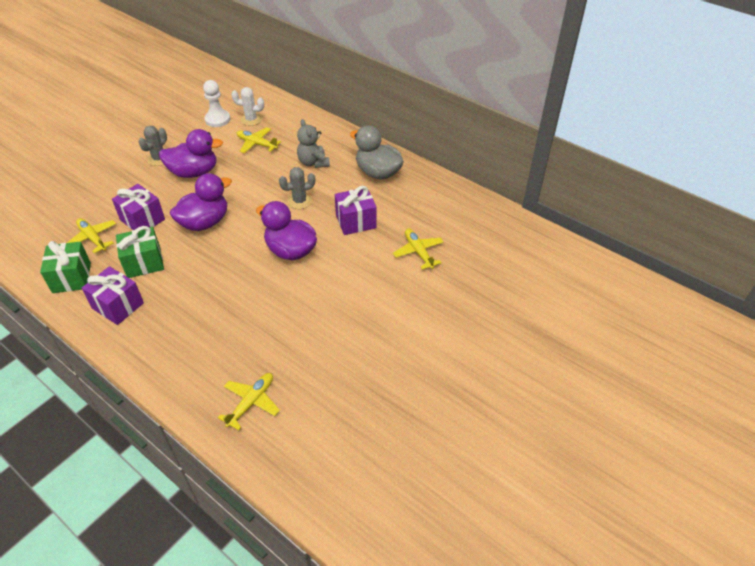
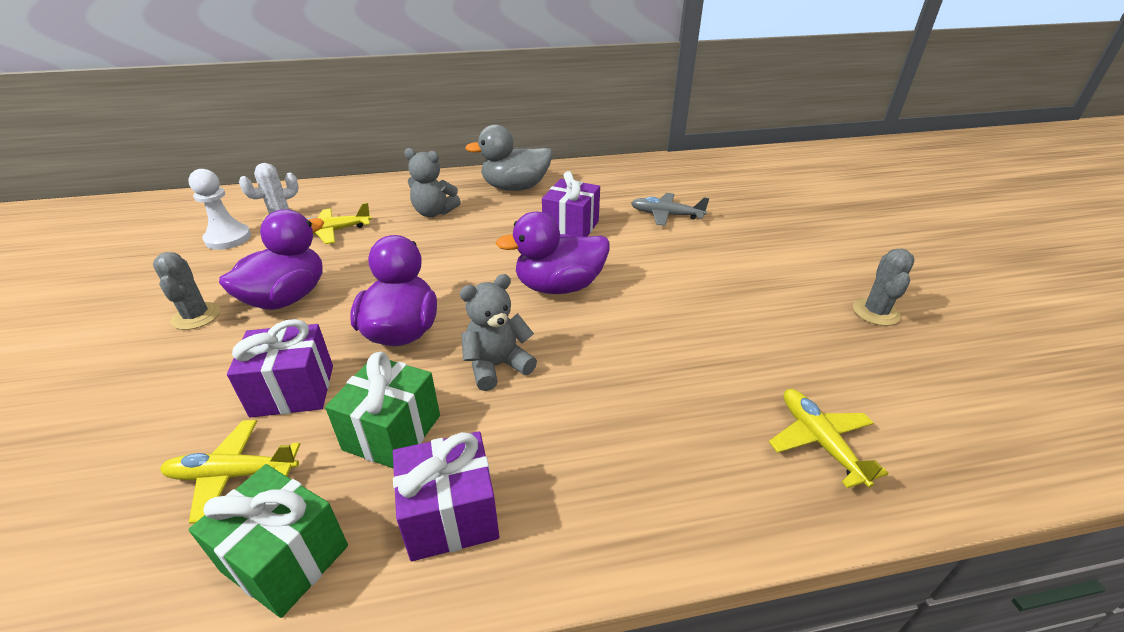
camera: 50 degrees left, 10 degrees down
(209, 267) = (497, 366): none -> grey teddy bear
(299, 201) = (482, 246): grey cactus -> grey cactus (875, 312)
(418, 252) = (666, 215): yellow plane -> grey plane

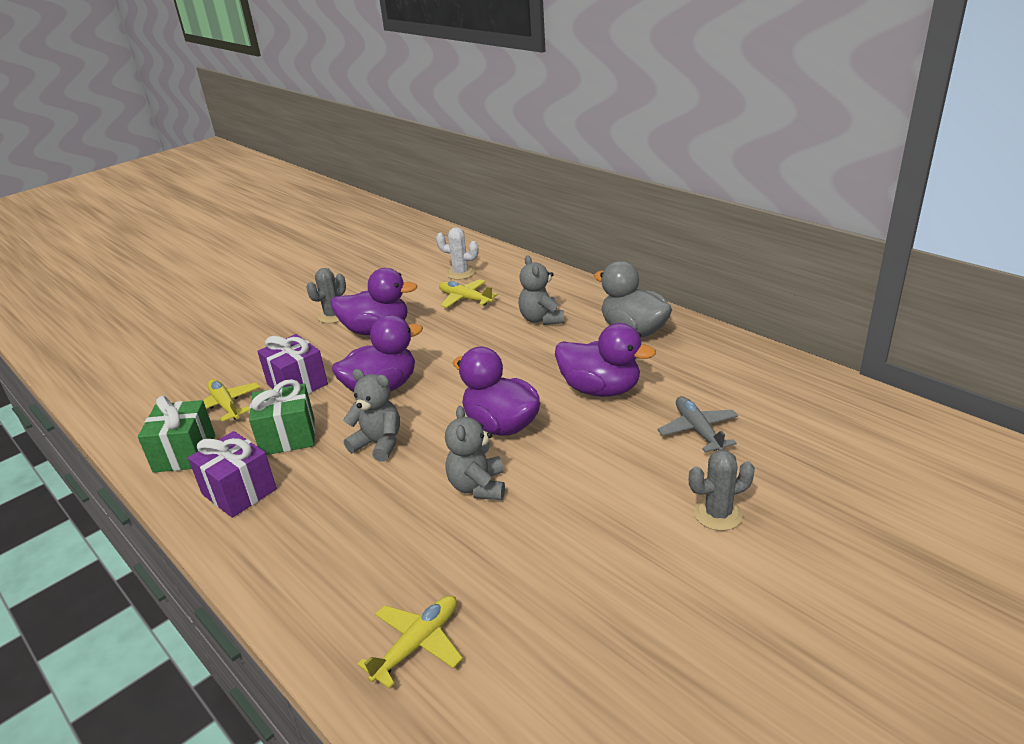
camera: 60 degrees right, 5 degrees down
(228, 238) = (416, 273): white pawn -> none
(571, 228) = (600, 389): purple gift -> purple duck
(632, 329) = (478, 487): none -> grey teddy bear
(875, 312) = (668, 641): grey cactus -> grey cactus (718, 514)

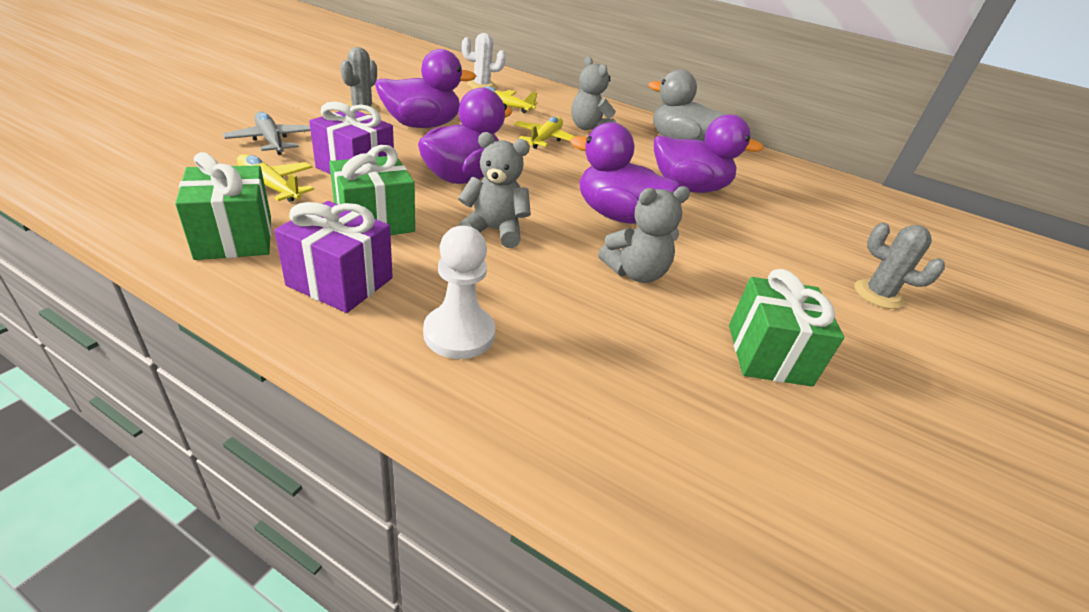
camera: 25 degrees left, 5 degrees up
(301, 538) = (459, 334): none -> white pawn
(417, 644) = (692, 453): yellow plane -> yellow plane (545, 139)
(478, 487) = (635, 273): grey teddy bear -> grey teddy bear turned 90 degrees counterclockwise
(546, 569) = (768, 354): none -> green gift
(698, 430) = (800, 224): grey plane -> grey plane (271, 141)
(718, 514) = (878, 294): grey cactus -> grey cactus turned 75 degrees clockwise

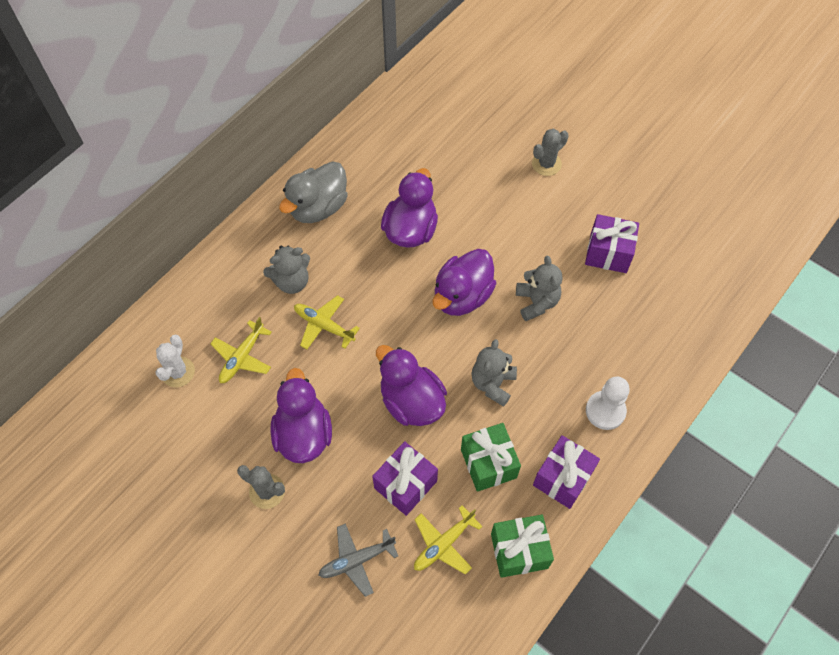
camera: 75 degrees left, 25 degrees up
(768, 354) = (608, 253): green gift -> purple gift

